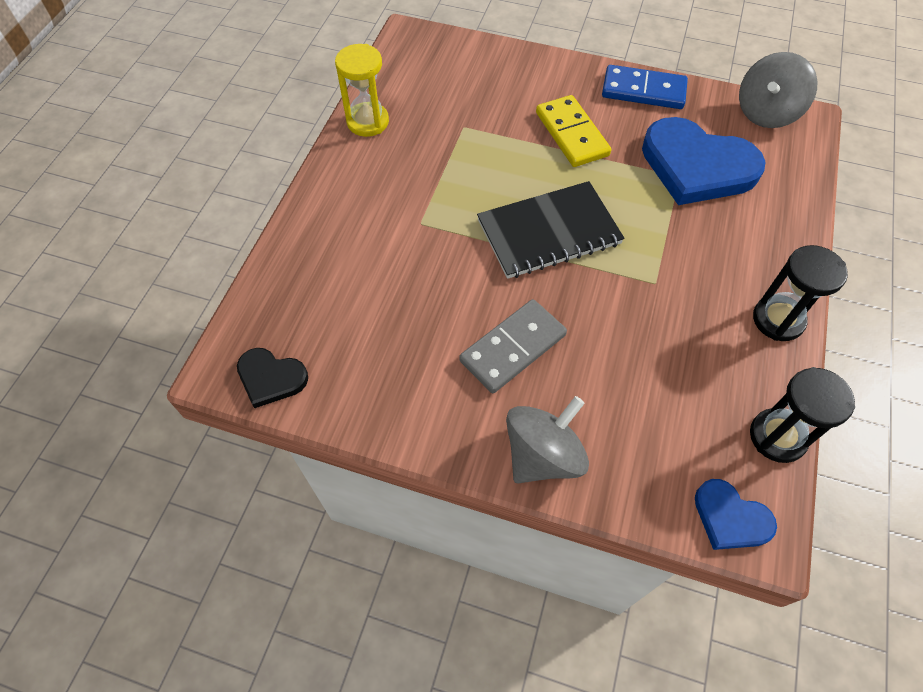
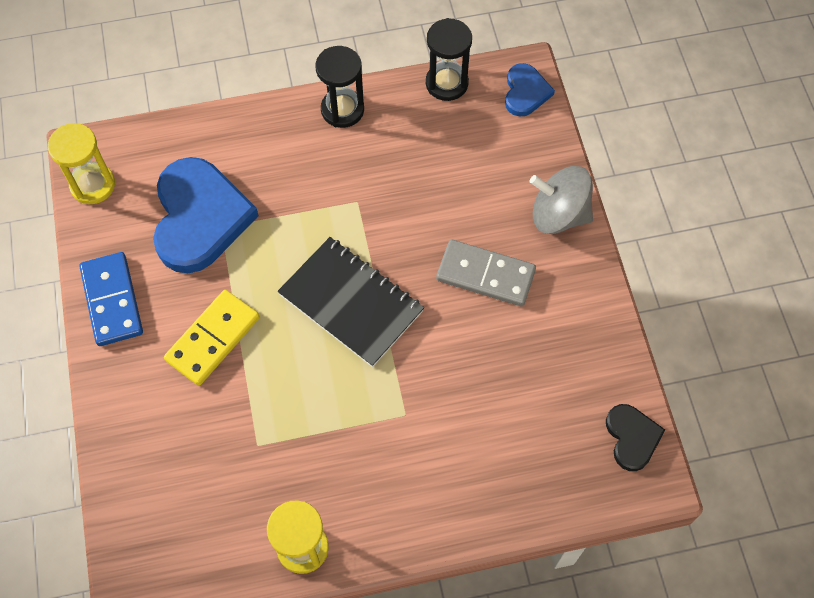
camera: 120 degrees left, 5 degrees up
(766, 113) = (93, 185): grey spinning top -> yellow hourglass

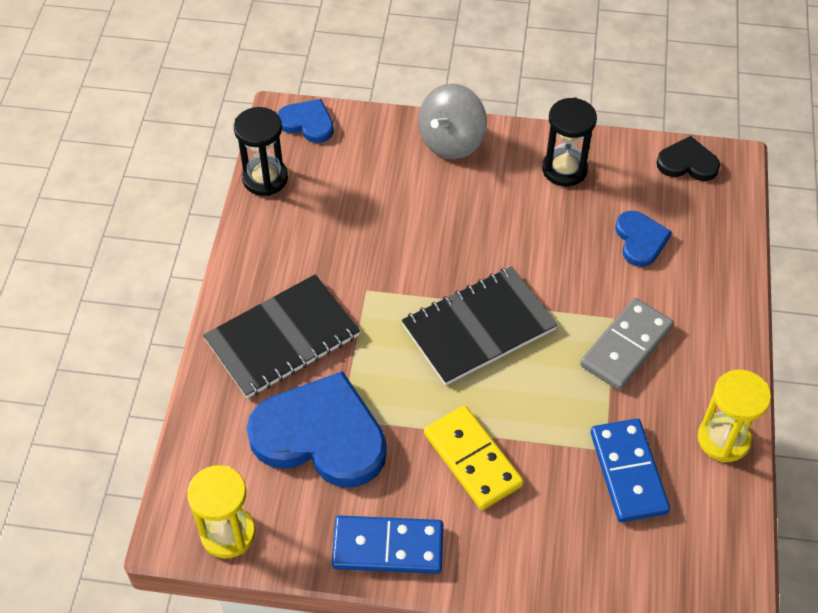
camera: 70 degrees left, 10 degrees down
(240, 470) = (628, 472): none -> blue domino
(284, 157) = (282, 338): none -> black notebook
(342, 110) = (251, 272): black hourglass -> black hourglass (564, 169)
(485, 275) = (491, 213): grey domino -> grey domino (626, 346)
(510, 416) = (640, 240): none -> blue heart

